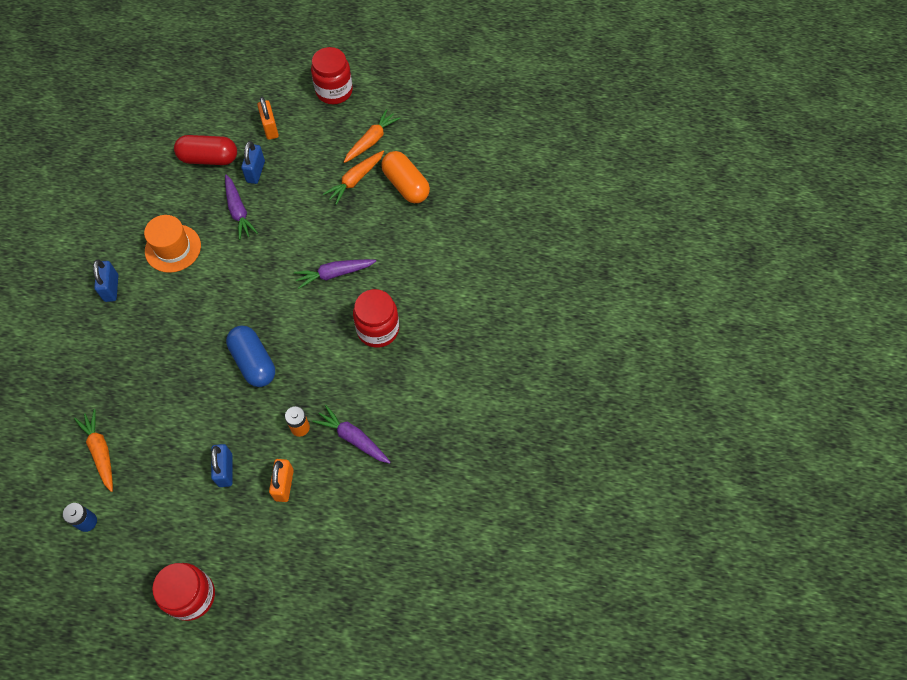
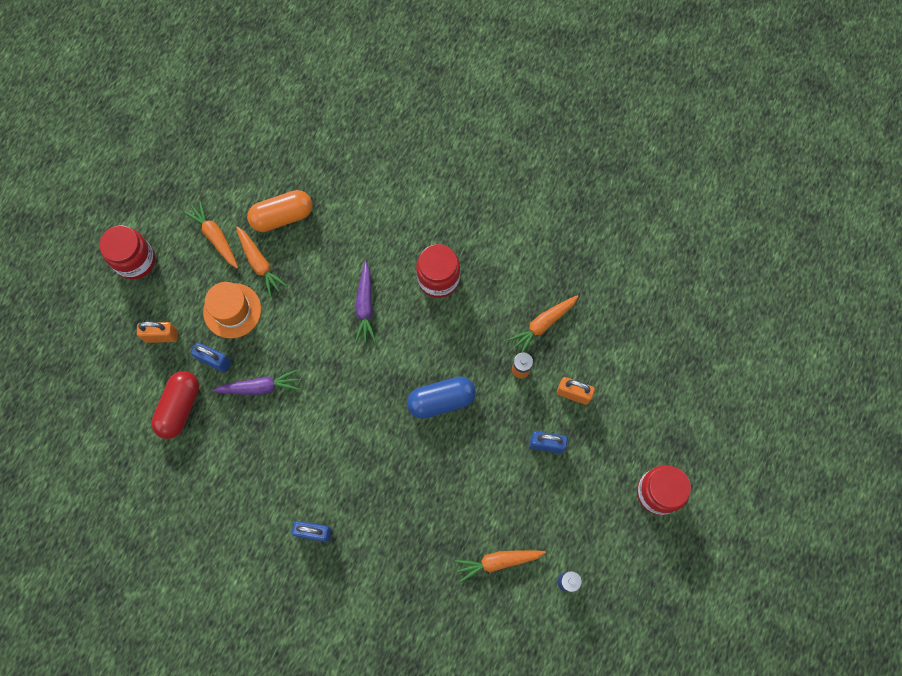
camera: 75 degrees left, 10 degrees up
(173, 248) = (284, 461): orange hat -> orange hat (232, 310)
(353, 438) = (543, 324): purple carrot -> orange carrot

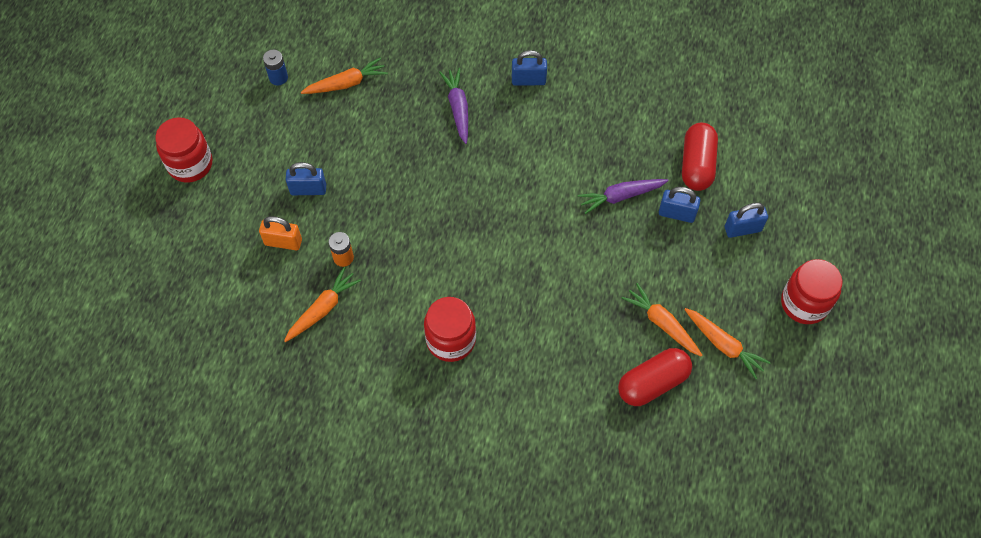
camera: 170 degrees right, 10 degrees down
(162, 336) = (742, 229): orange padlock -> blue padlock
(232, 310) = (675, 267): orange hat -> none
(282, 217) = (652, 383): orange capsule -> red capsule
(365, 306) = (528, 296): purple carrot -> purple carrot (458, 108)
(441, 400) = (425, 213): blue capsule -> none

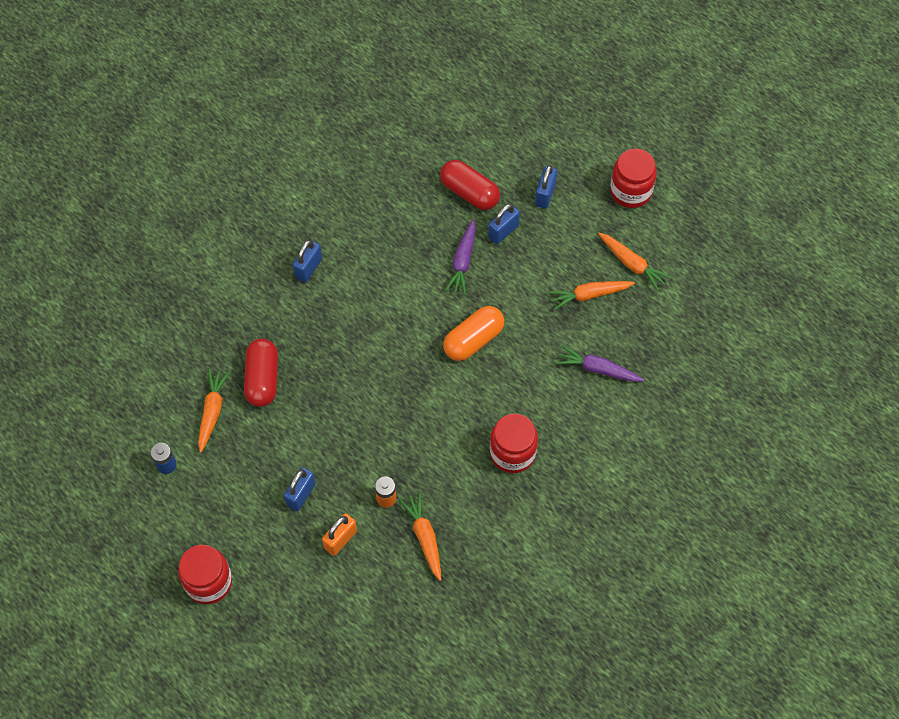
camera: 60 degrees left, 0 degrees up
(458, 108) = (299, 336): purple carrot -> purple carrot (598, 369)
(545, 247) = (473, 340): none -> orange capsule
(652, 383) = (633, 329): red capsule -> red capsule (262, 379)
(723, 345) = (632, 264): orange carrot -> orange carrot turned 60 degrees clockwise

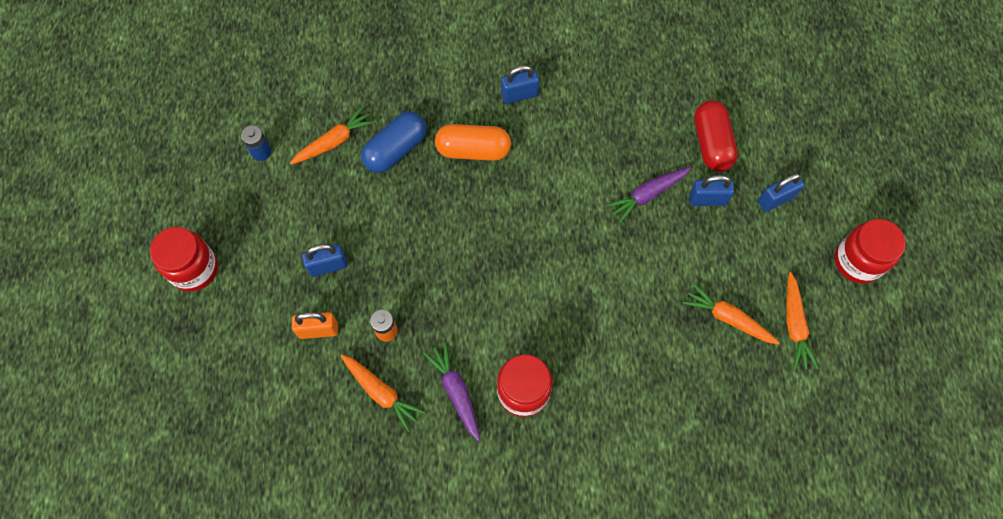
camera: 45 degrees right, 5 degrees up
(262, 379) = (395, 150): red capsule -> blue capsule
(424, 537) = (381, 392): orange carrot -> orange carrot turned 105 degrees clockwise
(473, 340) = (589, 267): orange capsule -> orange capsule (473, 150)
(598, 369) = (670, 389): purple carrot -> purple carrot (456, 392)

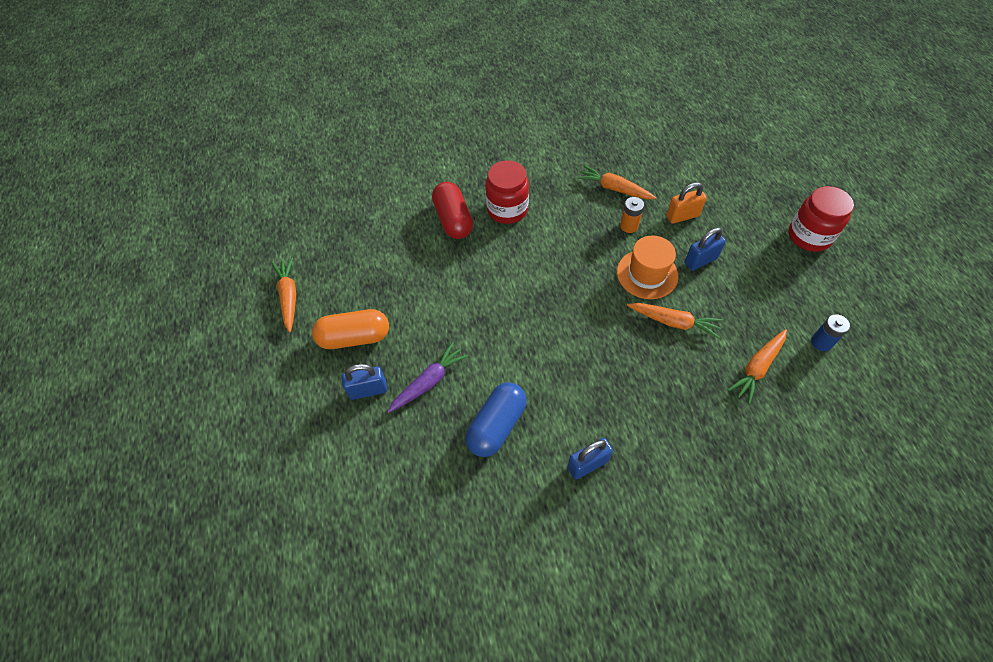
camera: 170 degrees right, 10 degrees down
(393, 263) = (647, 274): none -> orange hat
(395, 150) = (692, 373): blue capsule -> blue capsule (497, 426)
(456, 392) = (558, 200): purple carrot -> none
(473, 150) = (615, 389): orange capsule -> orange capsule (354, 337)
(711, 143) = (365, 452): red capsule -> red capsule (453, 220)
(728, 318) = (347, 290): orange carrot -> orange carrot (673, 322)
(775, 199) = (298, 405): blue padlock -> none
(857, 261) = (223, 362): red jar -> none

